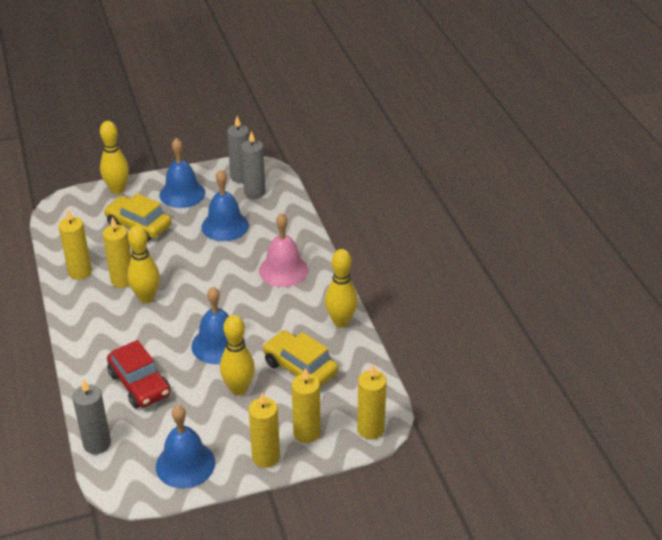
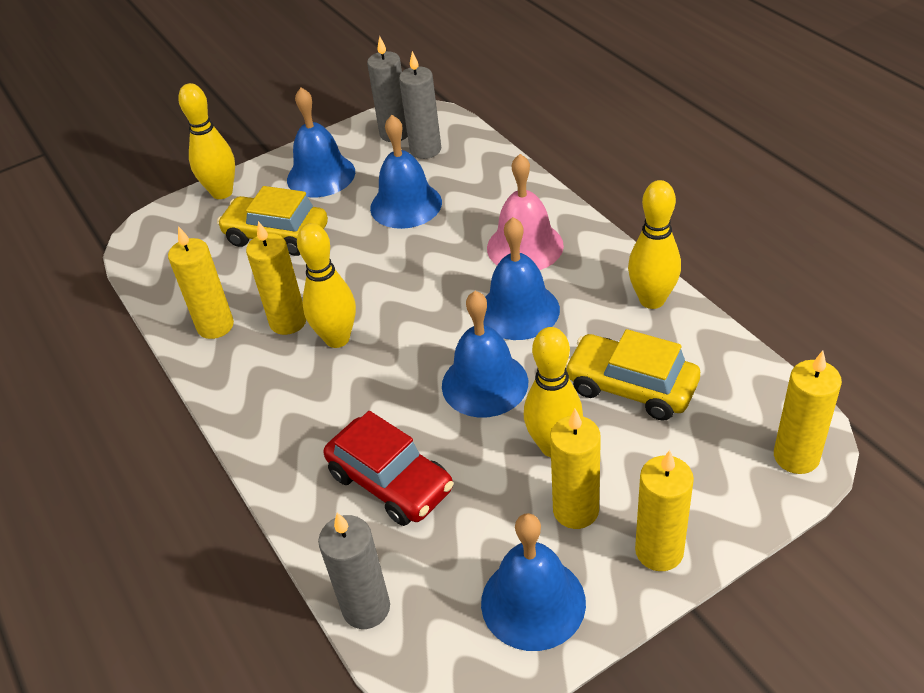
camera: 10 degrees left, 5 degrees up
(259, 308) = (518, 310): none -> blue bell
(306, 433) = (701, 490): yellow candle -> yellow candle (575, 510)

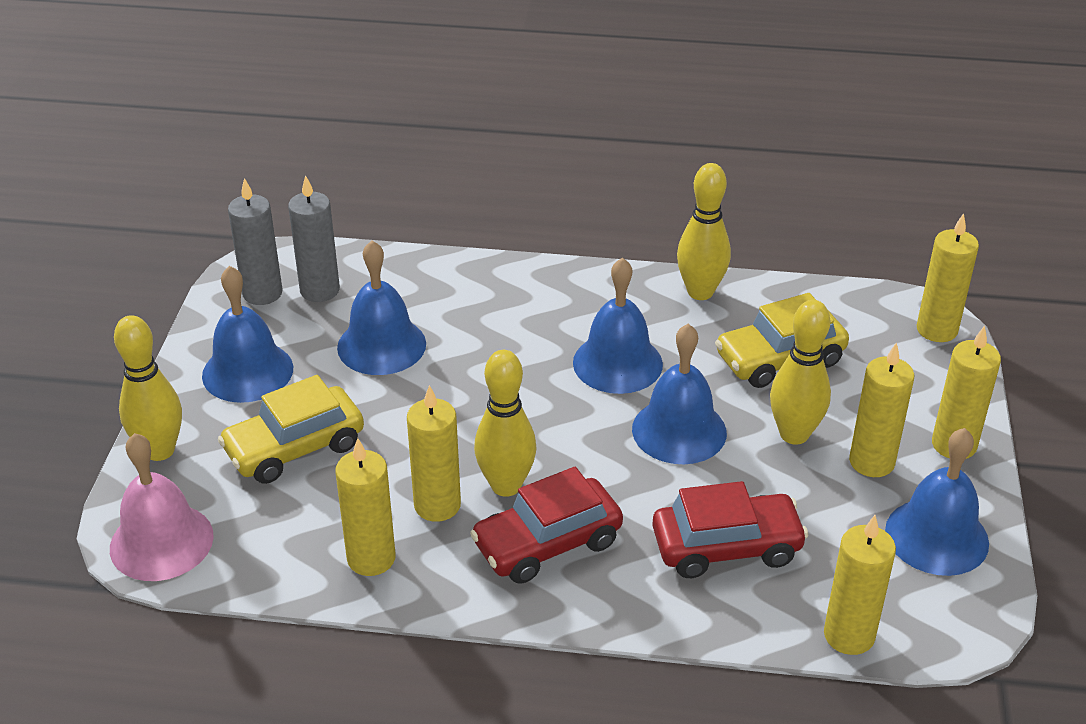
camera: 55 degrees left, 5 degrees down
(303, 391) = (547, 543): none -> red car
(366, 608) = (849, 635): grey candle -> yellow candle
(525, 246) = (543, 314): pink bell -> pink bell (161, 541)

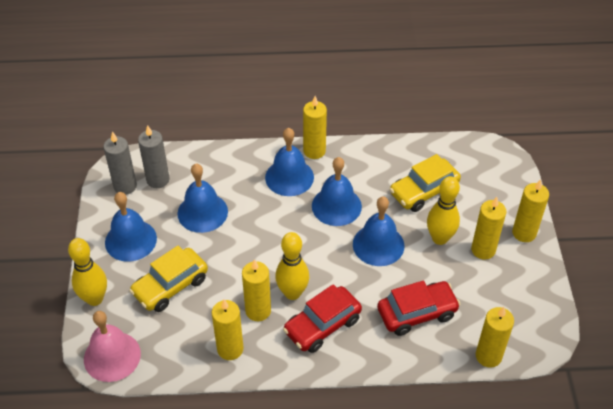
camera: 10 degrees left, 10 degrees up
(700, 292) = (372, 153): yellow bowling pin -> none
(936, 536) = (523, 290): blue bell -> blue bell (289, 177)
(937, 330) = (504, 160): yellow candle -> yellow candle (314, 151)

